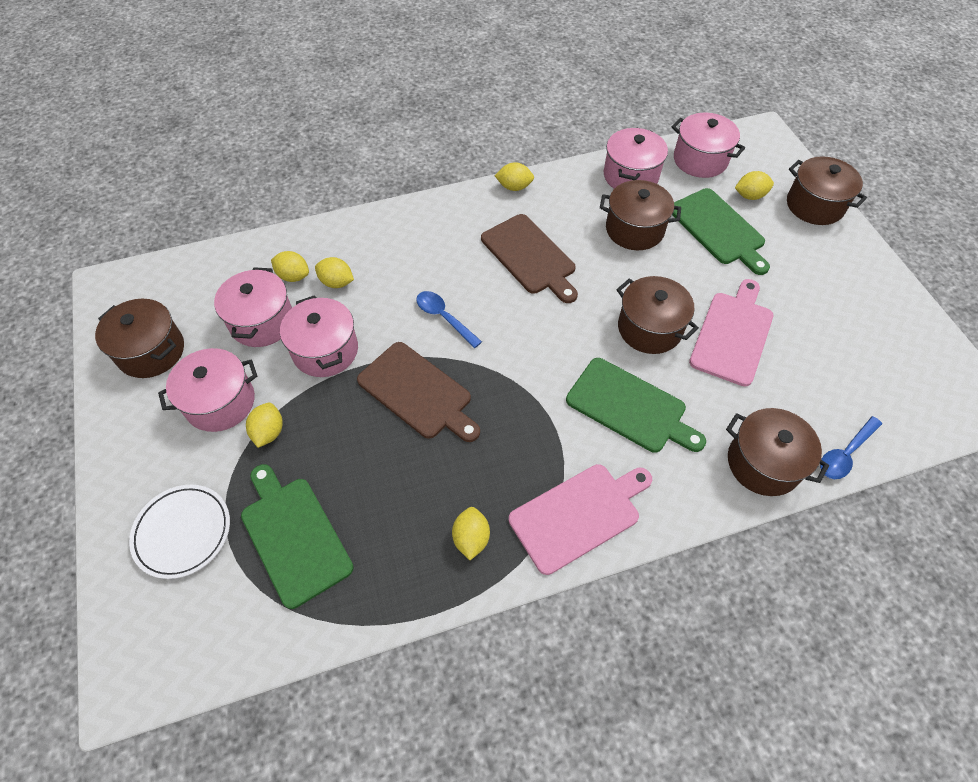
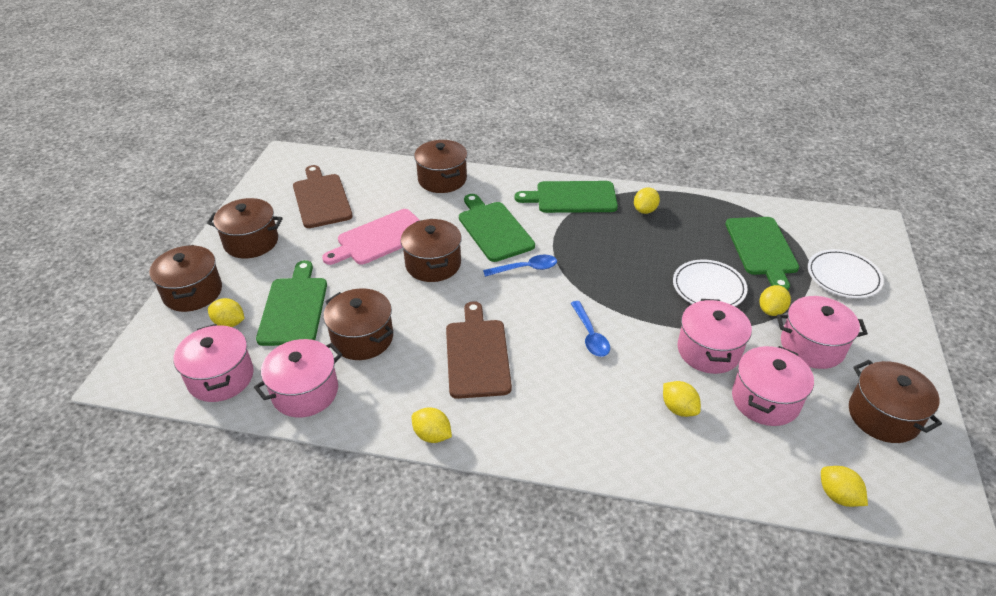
camera: 150 degrees left, 15 degrees down
(293, 276) = (723, 435): yellow lemon -> yellow lemon (838, 495)
(346, 434) = (708, 287): none -> white plate
(418, 392) = (641, 292): brown cutting board -> brown cutting board (321, 199)
(579, 514) = (572, 197): pink cutting board -> green cutting board
(842, 272) = (251, 242): none -> brown pot
(845, 453) = (391, 167): blue spoon -> blue spoon (525, 268)

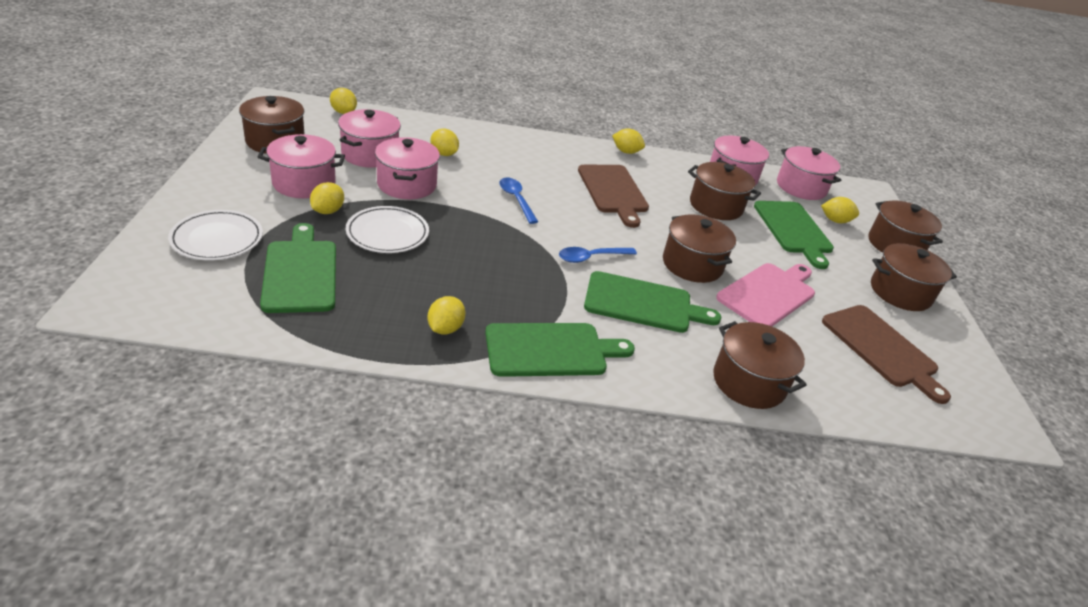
camera: 165 degrees right, 5 degrees down
(493, 229) = (643, 303): green cutting board -> green cutting board turned 45 degrees counterclockwise

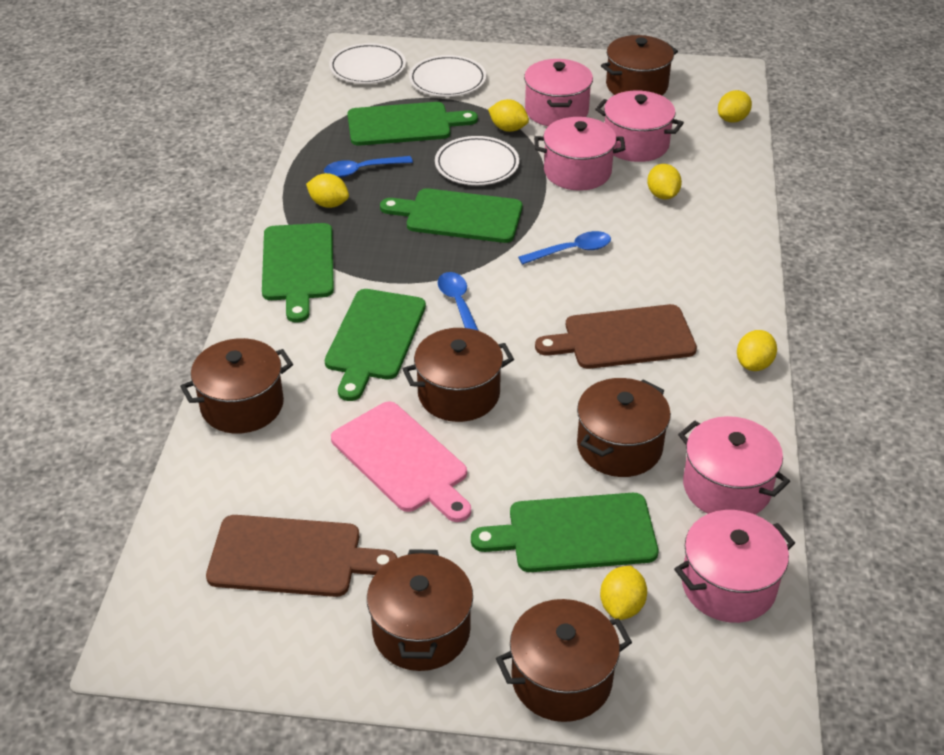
camera: 100 degrees right, 5 degrees up
(158, 294) = (367, 68): none -> white plate
(385, 304) = (362, 170): none -> blue spoon
(444, 154) = (662, 195): yellow lemon -> yellow lemon turned 60 degrees counterclockwise
(468, 249) = (458, 216): none -> green cutting board
(882, 349) = (292, 557): brown cutting board -> brown cutting board turned 150 degrees counterclockwise

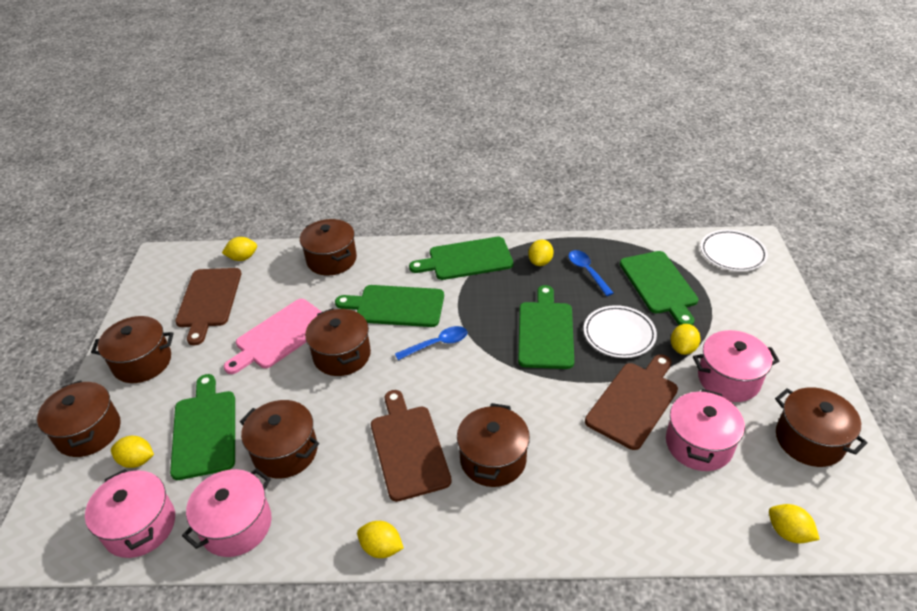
camera: 85 degrees right, 0 degrees up
(447, 80) = (740, 301): white plate -> none
(571, 251) = (517, 406): blue spoon -> none
(577, 172) = (634, 401): pink pot -> brown cutting board
(644, 275) = (493, 459): none -> brown pot
(662, 195) = (619, 469): yellow lemon -> yellow lemon (242, 258)

